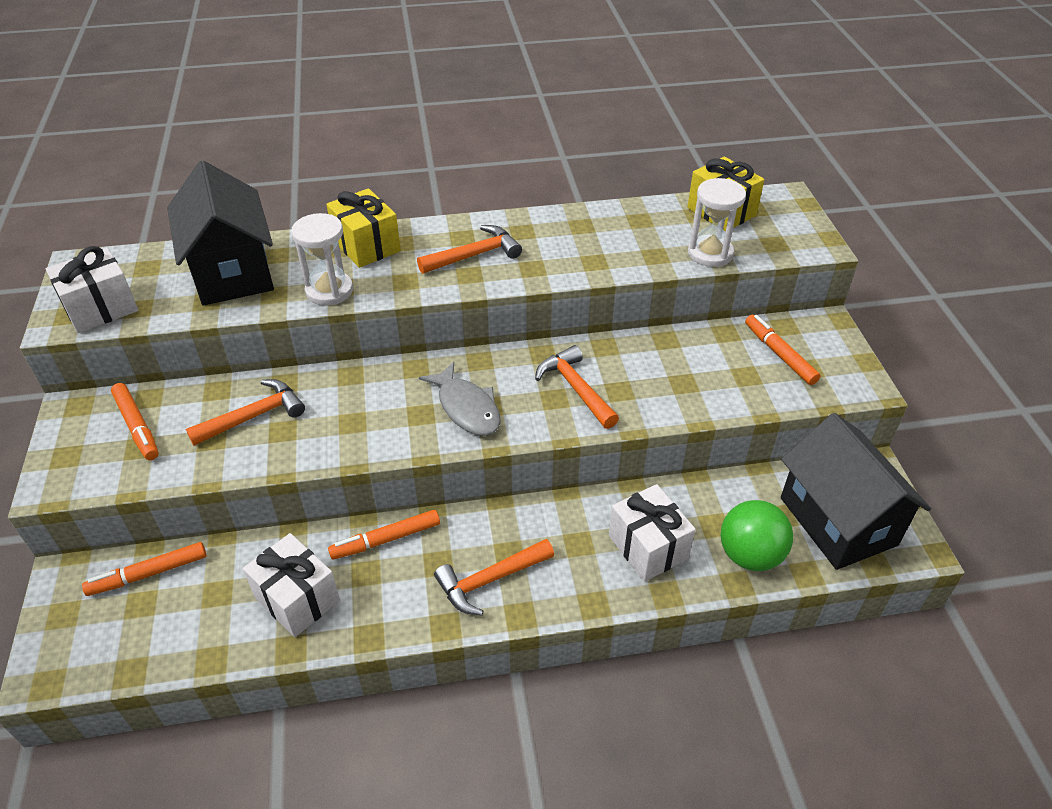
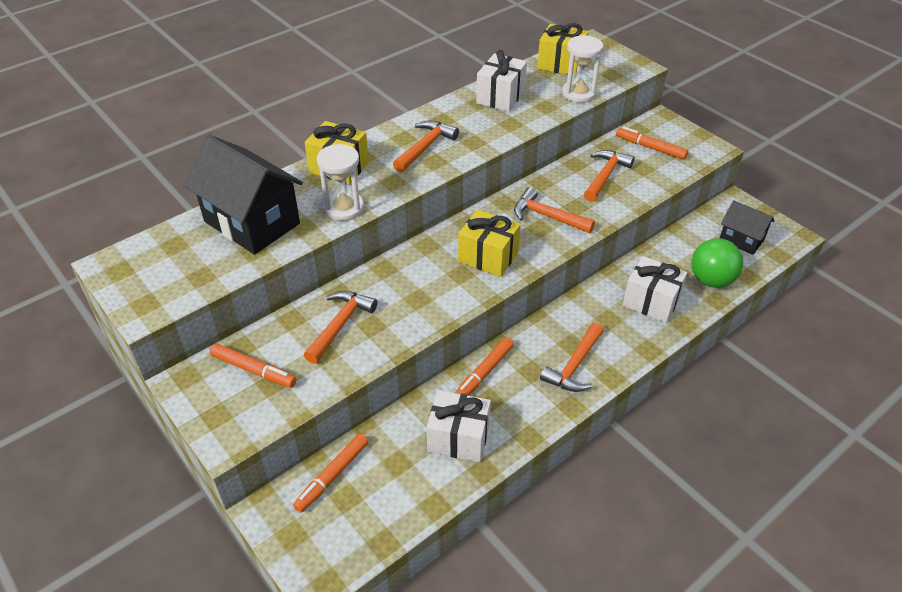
camera: 30 degrees left, 0 degrees up
(101, 308) = (169, 288): white gift -> white gift (500, 97)
(467, 408) = (488, 257): grey fish -> yellow gift
(689, 367) = (605, 176): none -> orange hammer
(837, 521) = (741, 240): black house -> black house, size x0.55

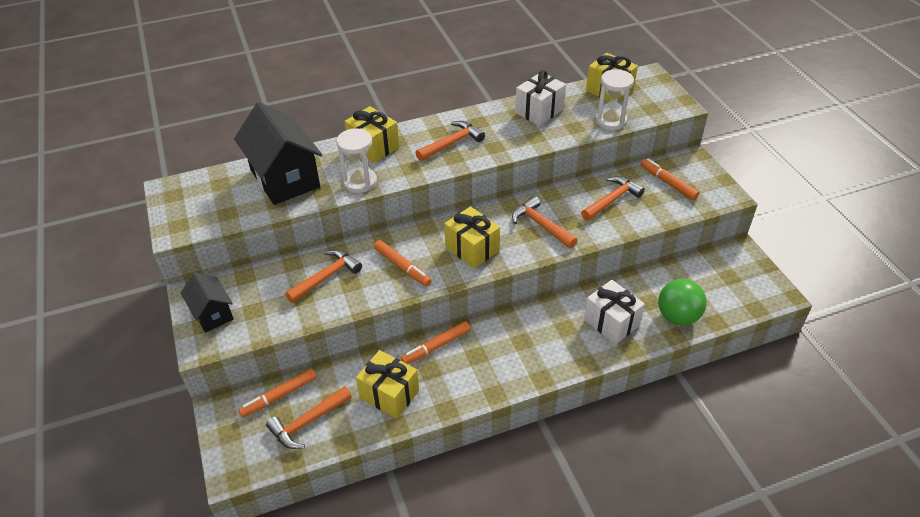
camera: 20 degrees right, 0 degrees up
(254, 370) = (245, 296): orange marker -> orange marker (402, 267)
(458, 438) = (389, 394): white gift -> yellow gift
(574, 366) = (515, 360): orange hammer -> orange hammer (308, 422)
(741, 240) = (727, 286): black house -> black house (212, 314)

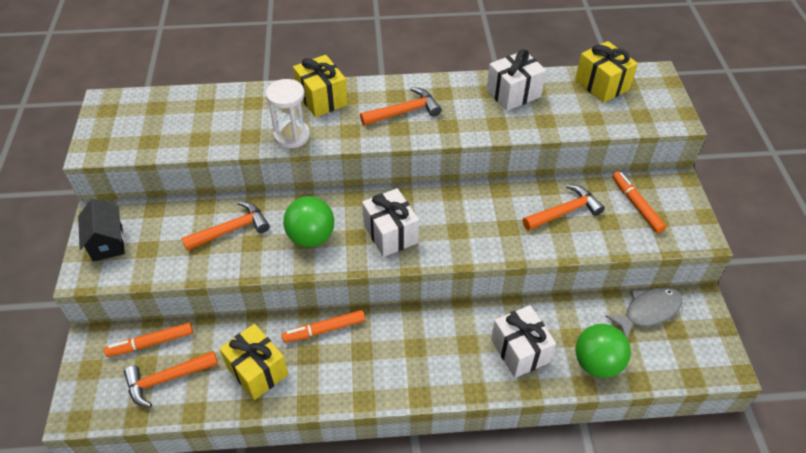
camera: 15 degrees right, 5 degrees up
(285, 178) = (220, 115): black house -> none
(402, 267) = (311, 237): orange marker -> green ball
(472, 249) = (390, 234): yellow gift -> white gift
(541, 225) = (475, 223): orange hammer -> none
(611, 121) = (589, 121): white hourglass -> none
(703, 268) = (648, 311): none -> grey fish

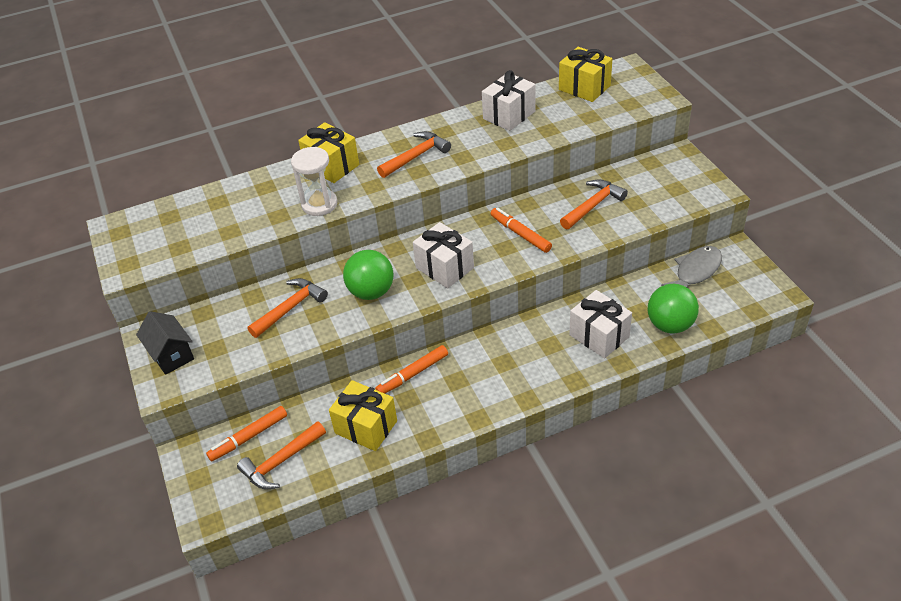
camera: 15 degrees left, 5 degrees down
(636, 205) = (653, 183): orange marker -> orange marker (520, 234)

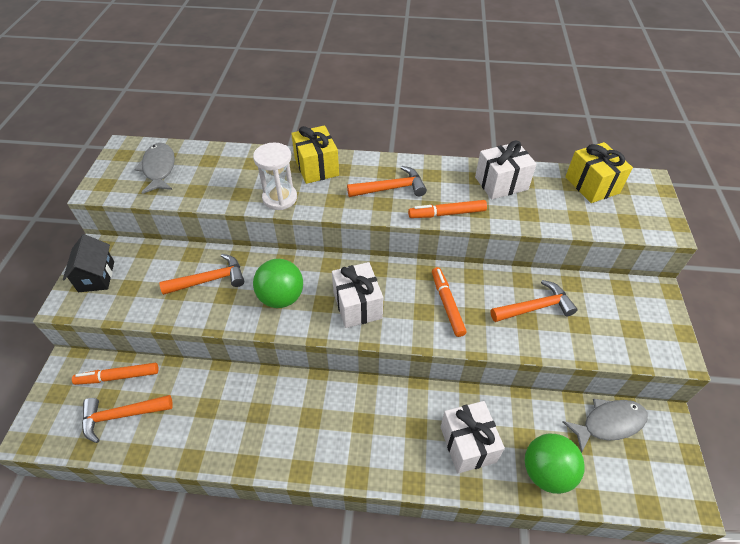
camera: 25 degrees right, 5 degrees up
(172, 228) = (159, 169): none -> grey fish
(366, 427) = (207, 421): yellow gift -> none
(413, 374) = (279, 390): orange marker -> orange marker (447, 214)

